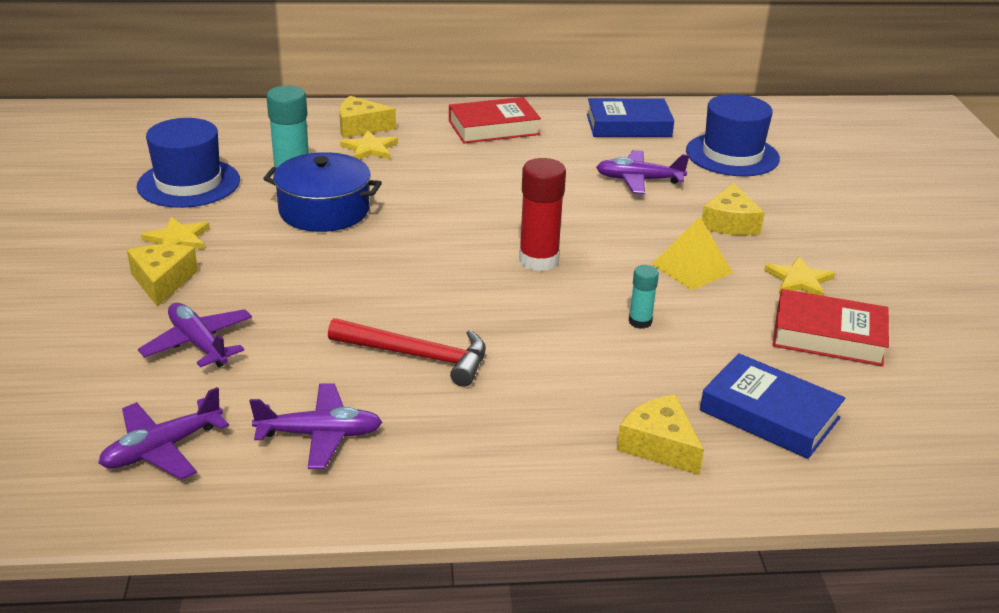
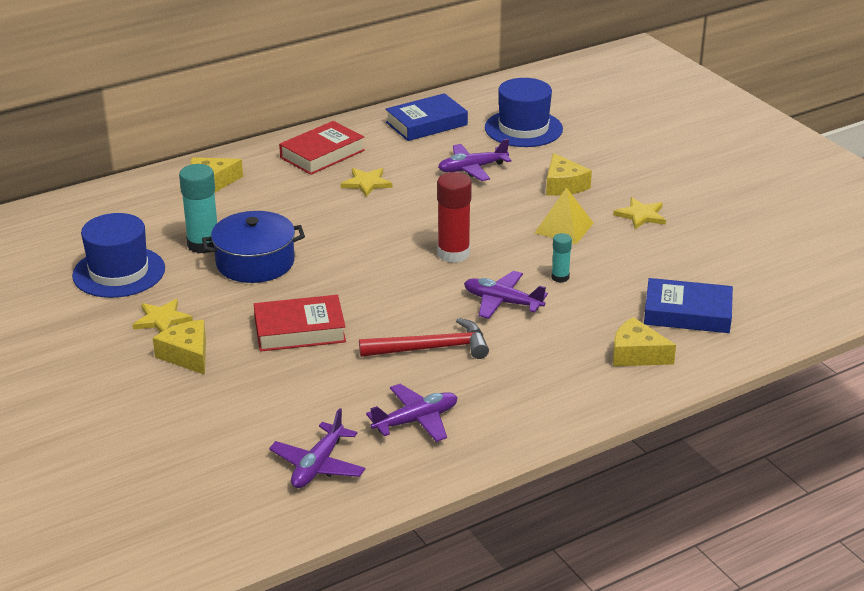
camera: 25 degrees left, 0 degrees up
(198, 344) = (266, 390): purple plane -> purple plane (502, 302)
(370, 149) = (239, 200): yellow star -> yellow star (366, 183)
(828, 336) = (686, 249): red book -> red book (299, 330)

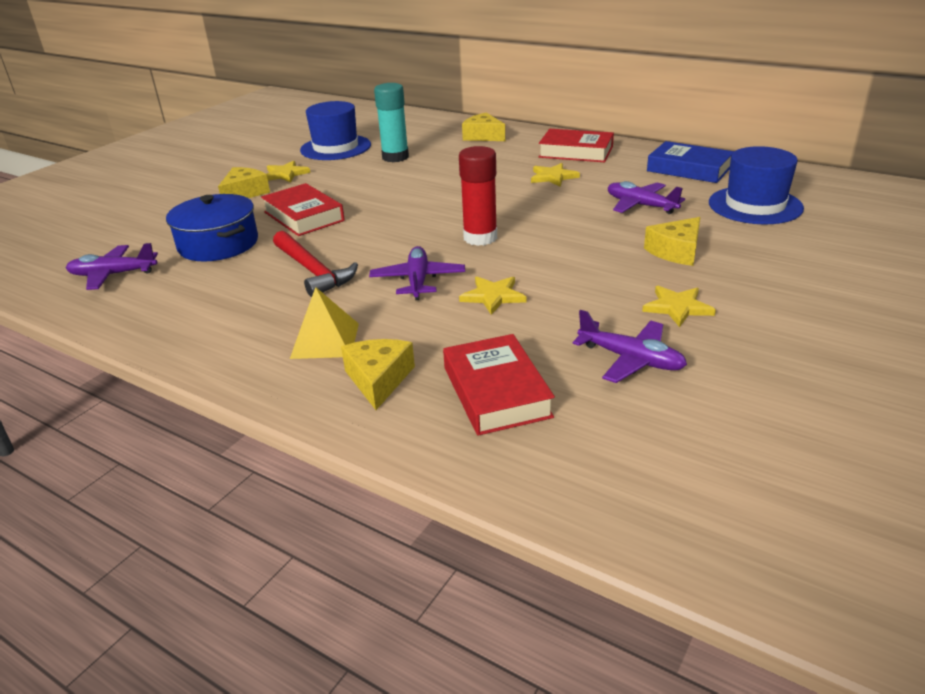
camera: 65 degrees right, 0 degrees up
(255, 262) = (387, 177): blue pot -> blue pot (218, 244)
(416, 420) = (193, 295): purple plane -> purple plane (630, 359)
(560, 277) = (493, 296): turquoise glue stick -> yellow star
(564, 228) = (592, 273): yellow pyramid -> yellow pyramid (325, 340)
(687, 313) = (496, 392): blue book -> red book

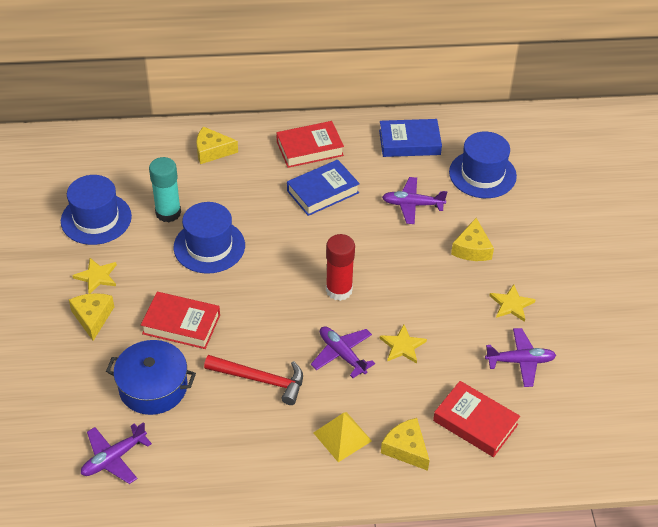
camera: 40 degrees left, 15 degrees up
(400, 181) = (209, 246): none -> blue hat
(553, 177) = (322, 192): yellow star -> blue book

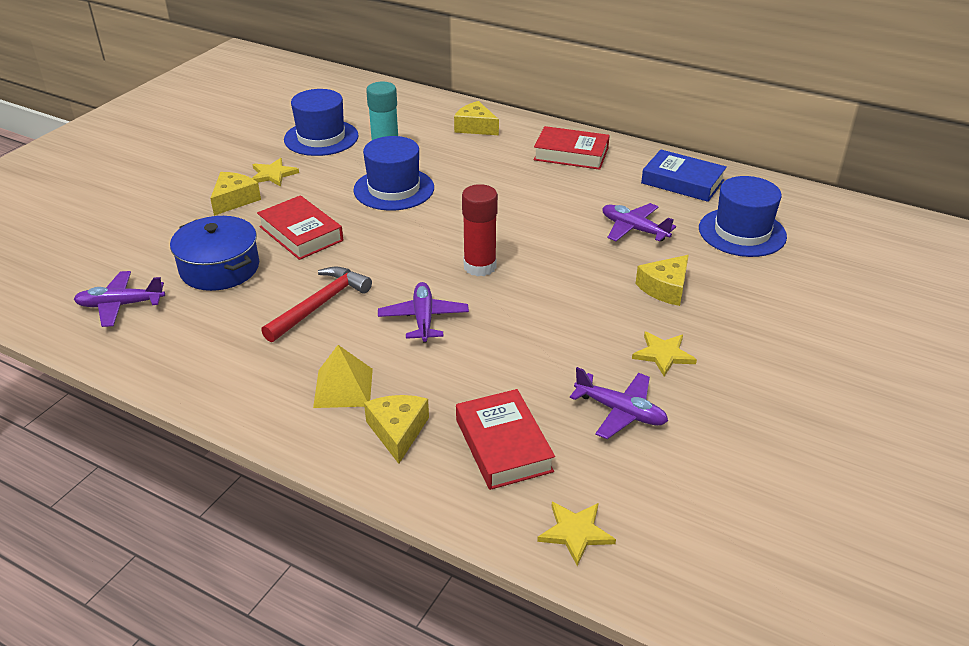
camera: 35 degrees right, 10 degrees down
(261, 380) = (320, 305): red hammer -> red hammer turned 105 degrees counterclockwise
(322, 192) = (548, 188): blue book -> none
(402, 346) = (495, 339): yellow star -> yellow star (575, 532)

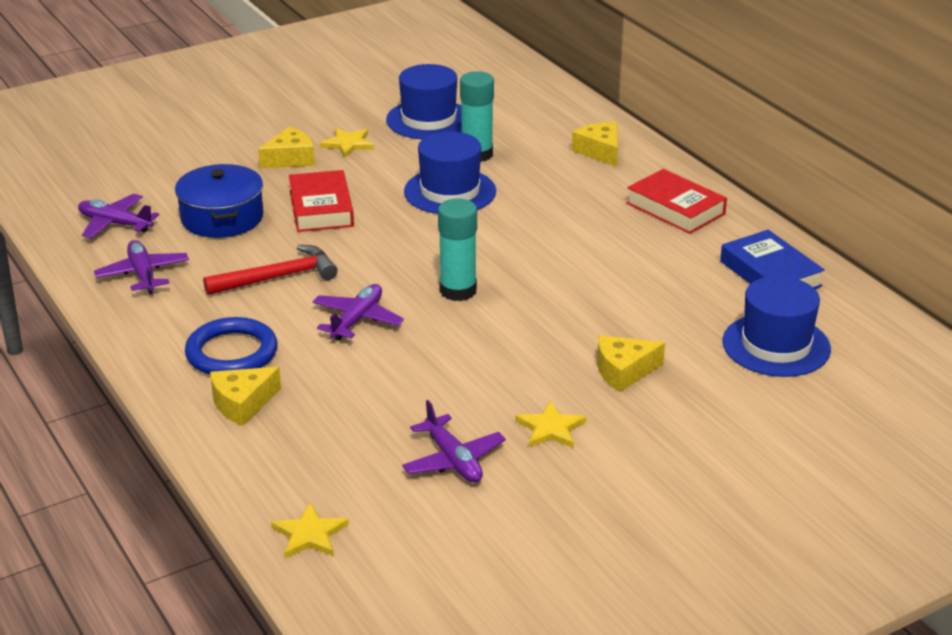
camera: 30 degrees right, 5 degrees down
(343, 387) = (232, 353): yellow pyramid -> blue ring
(397, 431) = (242, 403): yellow cheese -> yellow cheese turned 150 degrees counterclockwise
(480, 266) = (458, 291): red glue stick -> turquoise glue stick
(503, 445) = (319, 447): red book -> none
(634, 229) = (657, 305): purple plane -> purple plane (143, 274)

